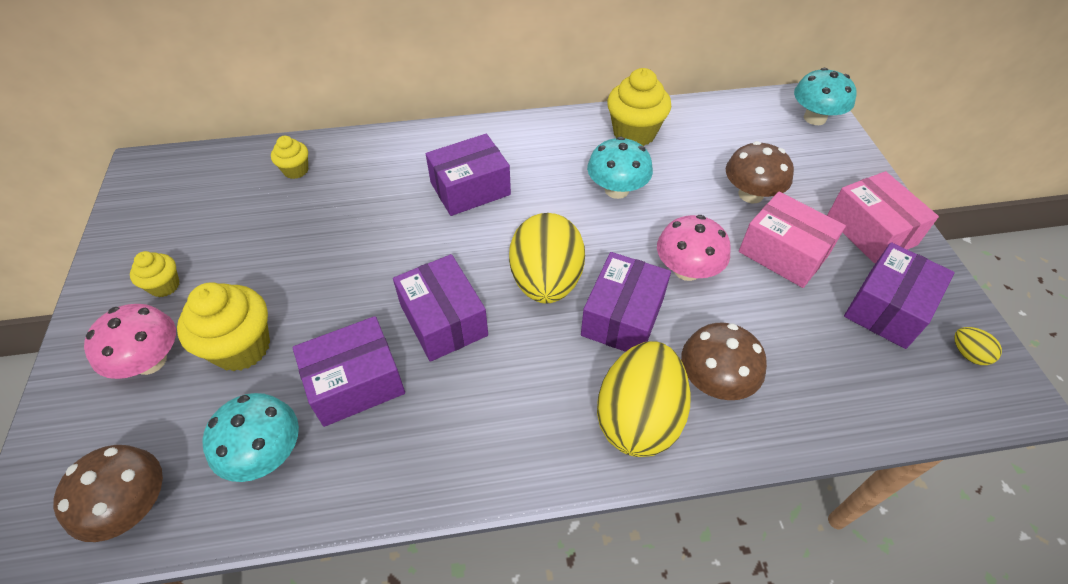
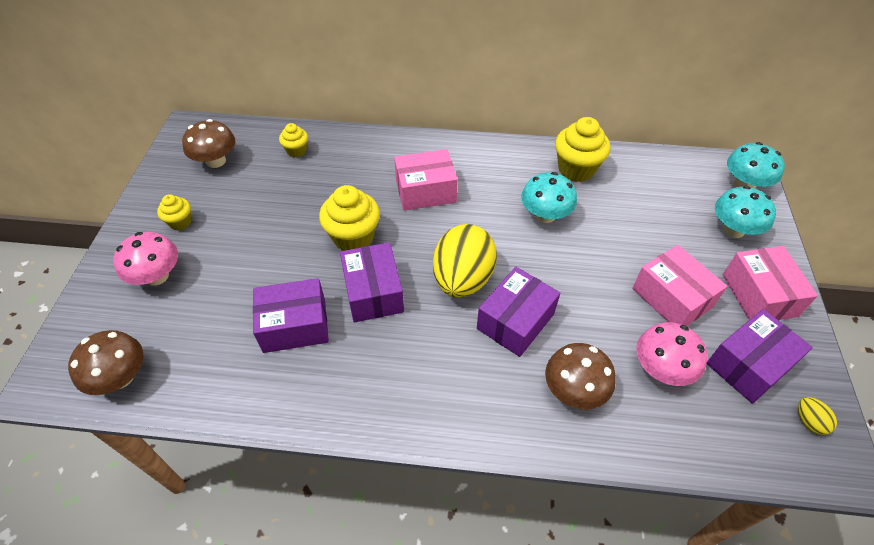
camera: 15 degrees right, 0 degrees up
(242, 347) = (221, 280): yellow cupcake -> yellow cupcake (353, 238)
(266, 453) = (217, 362): turquoise mushroom -> turquoise mushroom (733, 229)
(470, 189) = (425, 191): purple box -> pink box
(638, 418) = (501, 405): yellow egg -> none
(687, 270) = (582, 294): pink mushroom -> pink mushroom (661, 369)
(750, 194) = (660, 241): brown mushroom -> brown mushroom (216, 161)

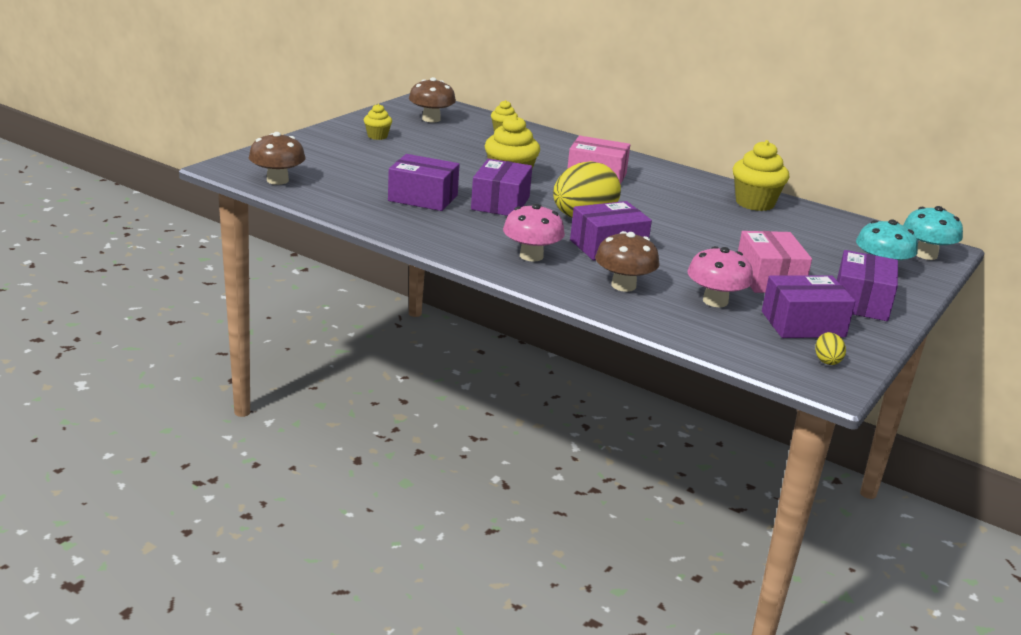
camera: 25 degrees right, 25 degrees down
(157, 276) = (339, 152): pink mushroom -> pink mushroom (531, 256)
(545, 215) = (695, 214): turquoise mushroom -> none
(759, 295) = (861, 302): pink box -> purple box

